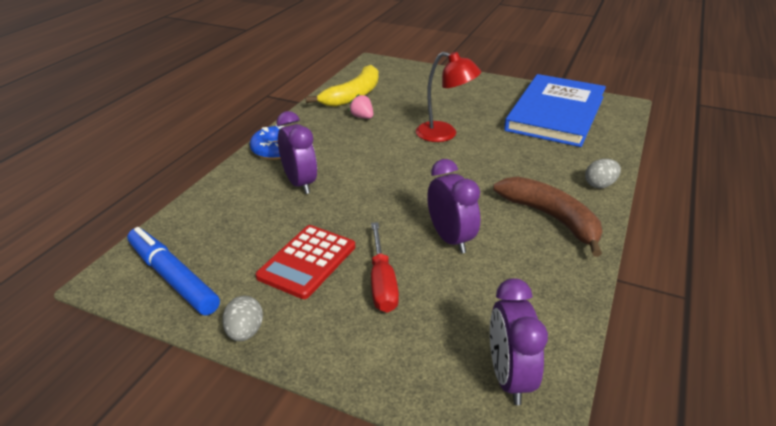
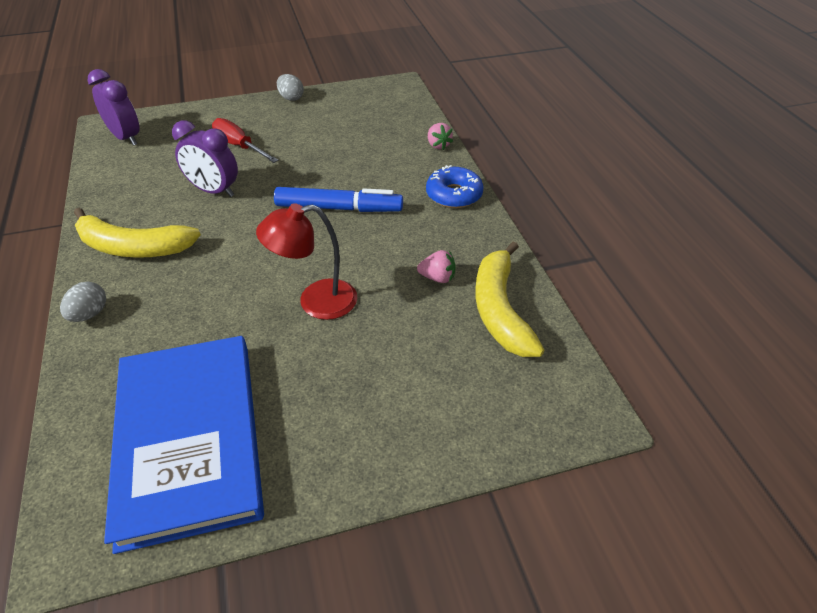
camera: 140 degrees right, 10 degrees up
(173, 277) = (368, 98): blue marker -> blue marker (339, 208)
(216, 188) = (438, 145): none -> pink strawberry
(300, 183) = (384, 177): purple clock -> none
(307, 262) = (301, 136): red calculator -> none
(551, 218) = (133, 247): brown banana -> yellow banana

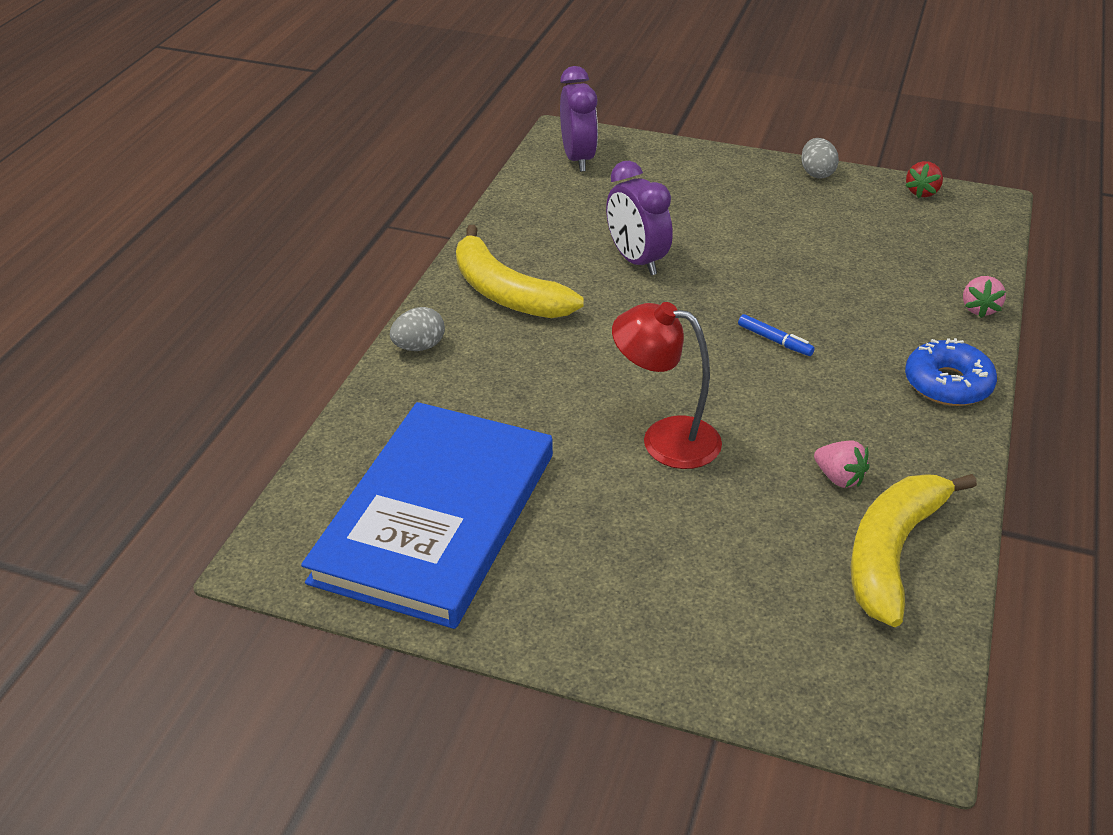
camera: 35 degrees right, 5 degrees down
(239, 146) = (704, 215): red screwdriver -> none
(339, 208) = (774, 341): blue marker -> blue marker, size x0.46
(359, 90) = (922, 192): none -> red strawberry

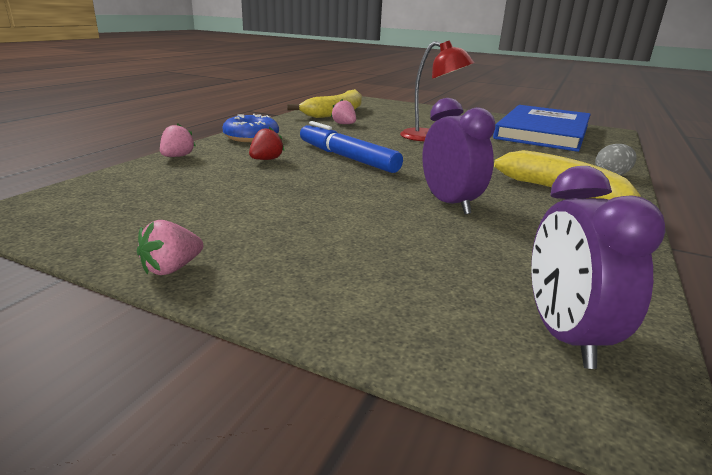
camera: 175 degrees left, 15 degrees down
(774, 341) = (347, 157): blue marker -> blue marker, size x2.19
(817, 173) = (172, 268): grey egg -> pink strawberry
(922, 192) = (67, 231): red strawberry -> red strawberry (266, 160)

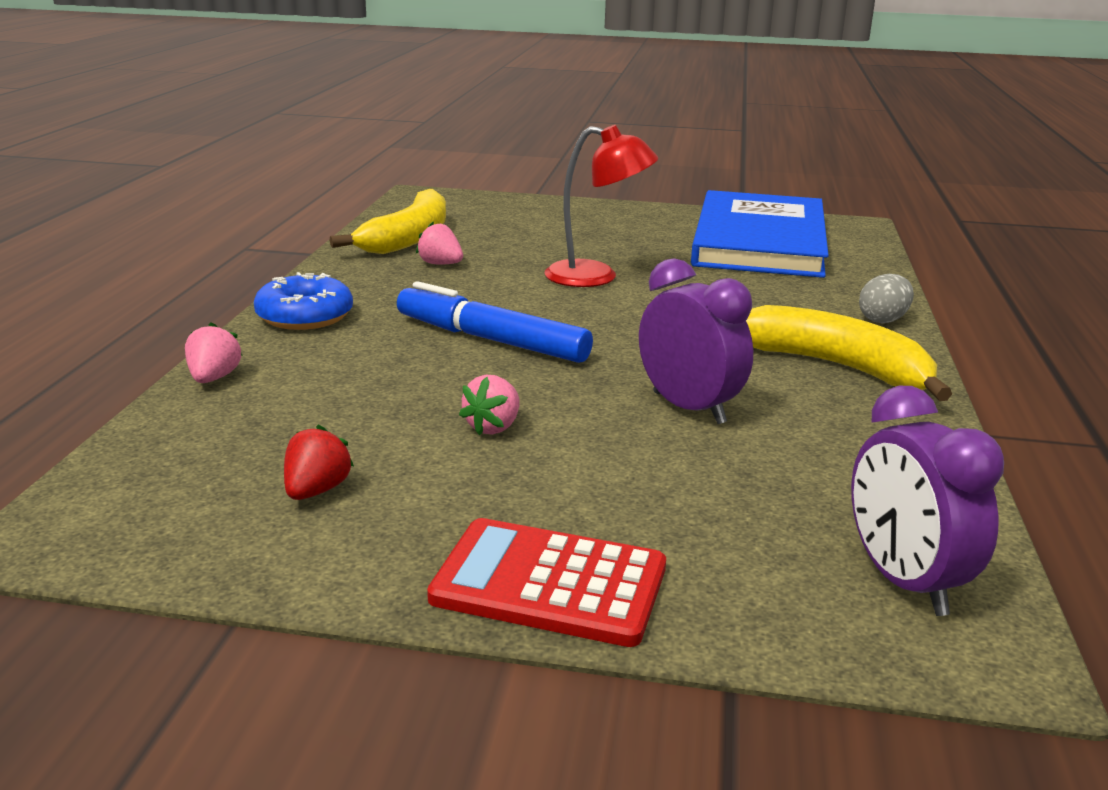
camera: 15 degrees left, 0 degrees up
(172, 268) = (382, 582): pink strawberry -> pink strawberry (493, 427)
(266, 160) = (366, 363): red strawberry -> red strawberry (316, 491)
(281, 288) = (549, 583): none -> red calculator

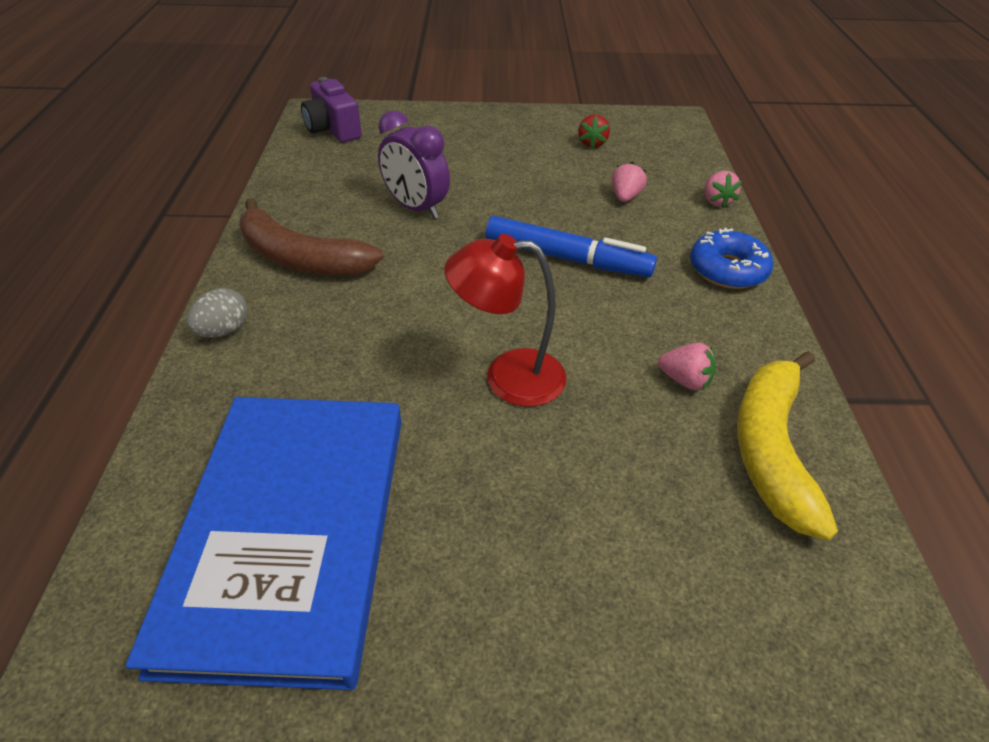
camera: 170 degrees right, 20 degrees up
(493, 427) = (528, 183): pink strawberry -> pink strawberry (625, 197)
(549, 583) = (475, 119): red calculator -> none
(836, 366) = (301, 258): yellow banana -> brown banana
(904, 581) = (333, 129): purple clock -> purple camera

